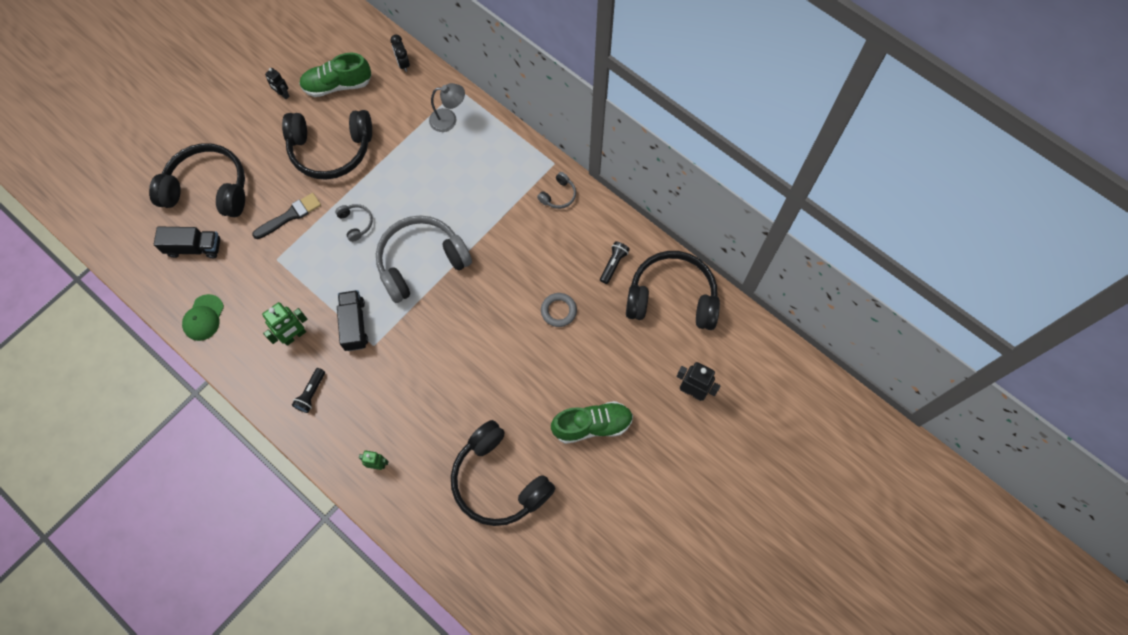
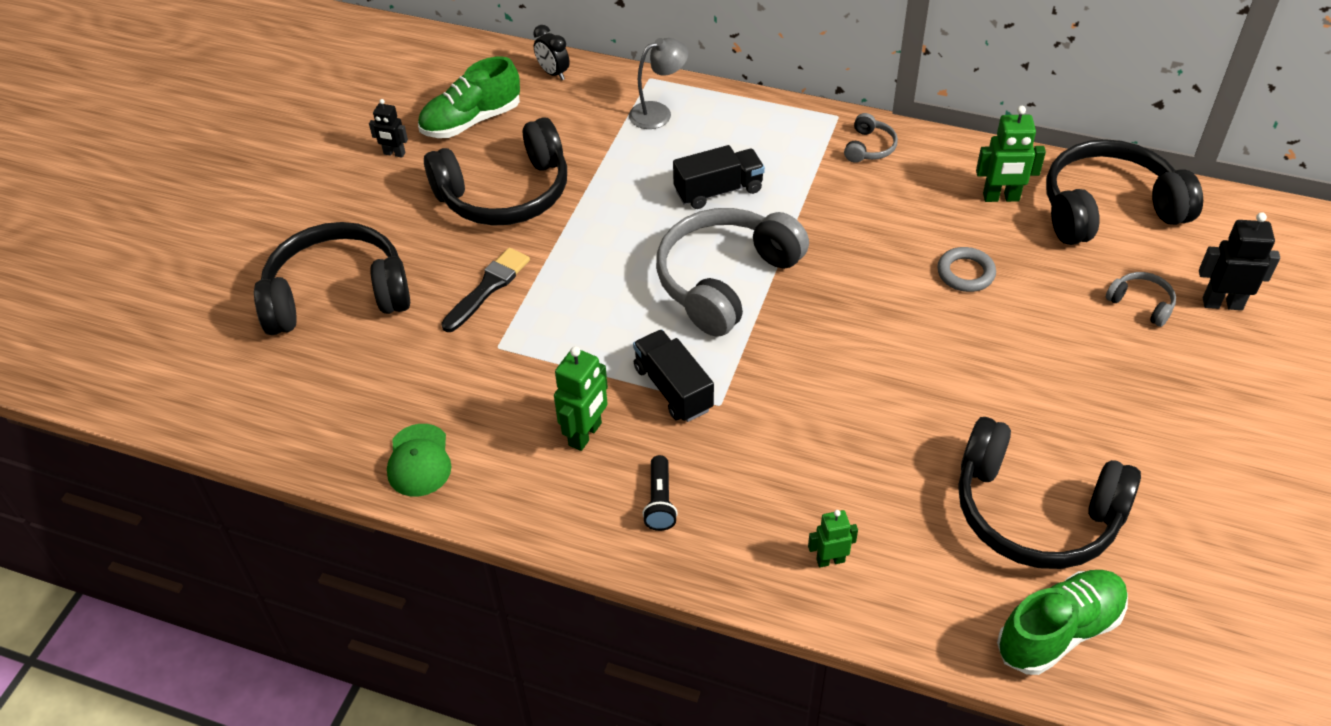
camera: 20 degrees left, 20 degrees down
(194, 248) = (353, 374): black truck -> black truck (718, 191)
(356, 223) = (596, 266): grey headphones -> grey headphones (1141, 304)
(592, 425) = (1117, 392): green shoe -> green shoe (1059, 631)
(613, 264) = (1001, 197): black flashlight -> green robot

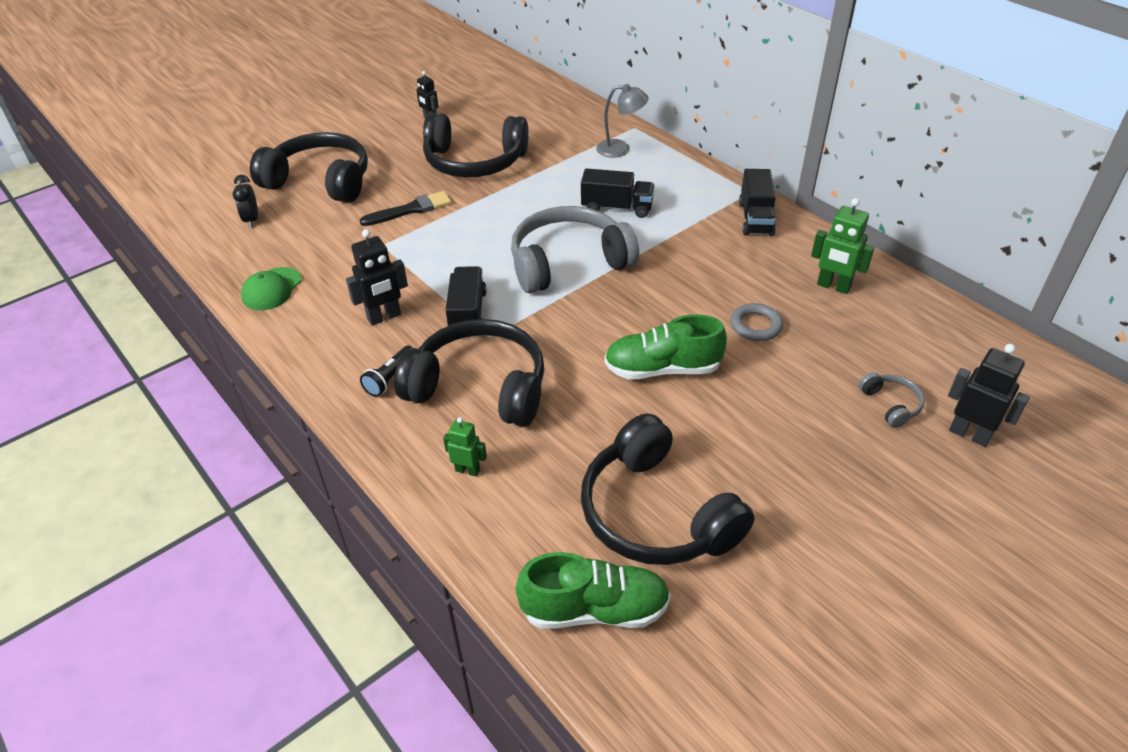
camera: 30 degrees right, 5 degrees down
(471, 121) = (494, 116): green shoe -> green shoe (662, 369)
(553, 73) = (572, 106): black clock -> black clock (251, 220)
(585, 434) = (384, 317): green robot -> black robot
(869, 147) = (755, 218): grey headphones -> black truck
(1108, 209) = (922, 327): black headphones -> black headphones (479, 387)

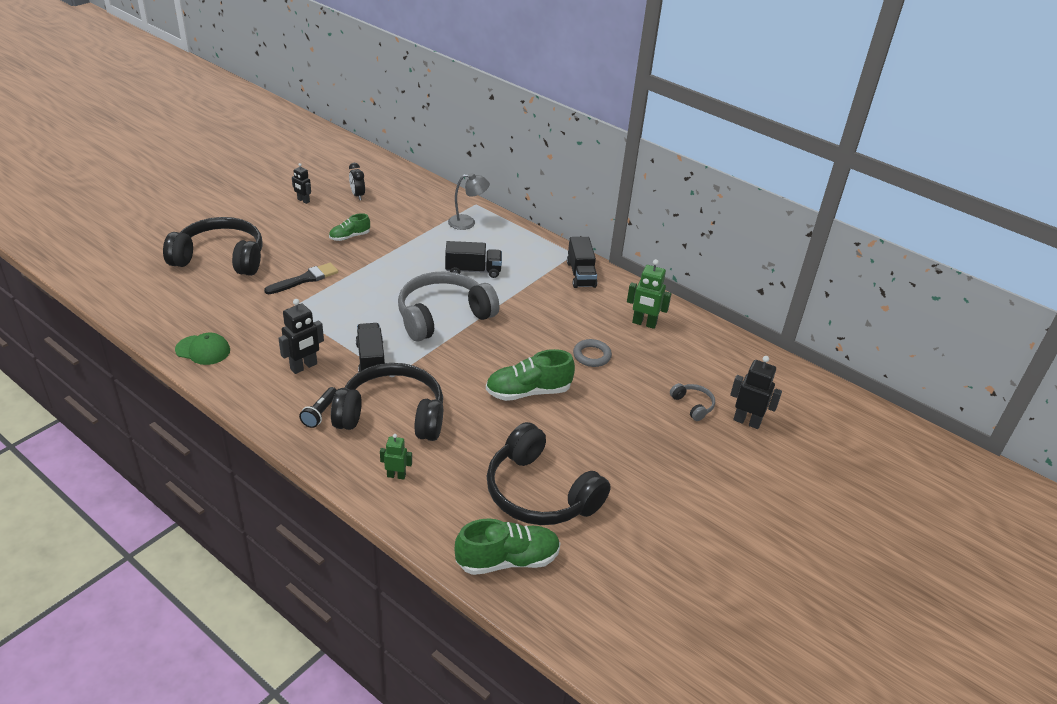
camera: 15 degrees left, 5 degrees down
(251, 220) = (169, 294): black clock -> black clock (357, 195)
(272, 289) = (203, 350): green cap -> green cap turned 90 degrees counterclockwise
(474, 161) = (349, 237): black headphones -> green shoe

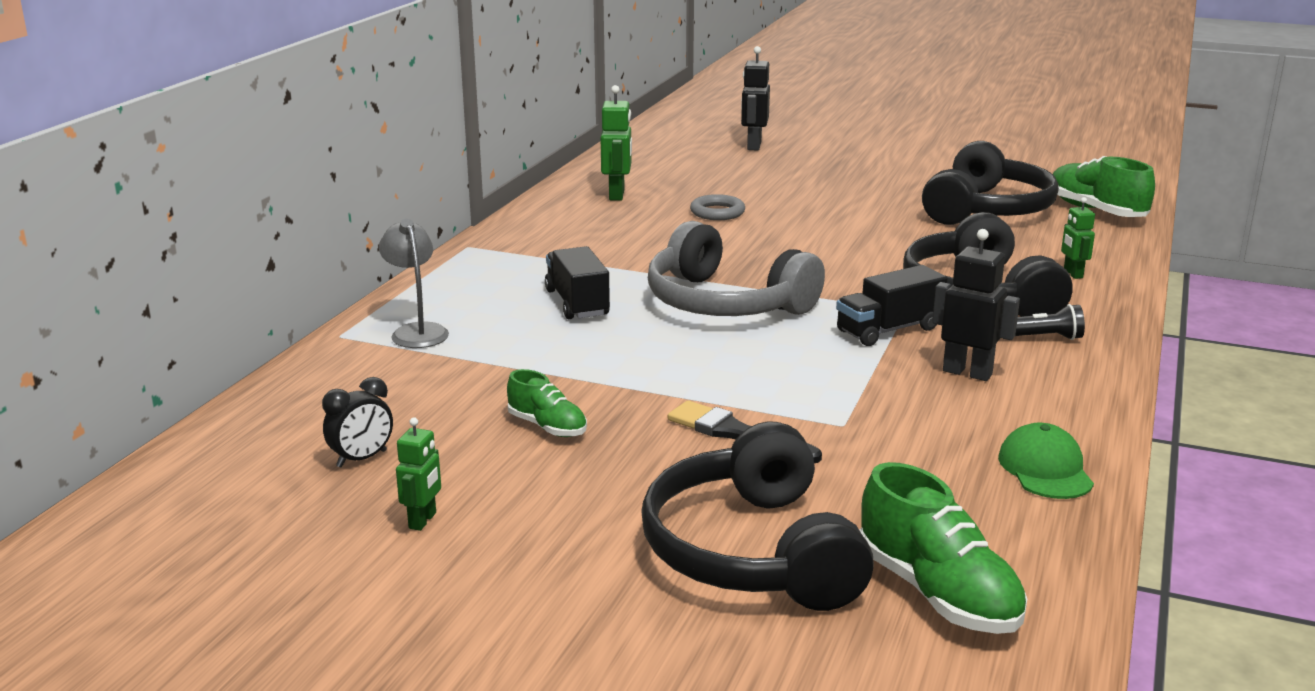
camera: 105 degrees left, 15 degrees down
(303, 201) = (423, 521): black robot -> green robot
(528, 392) = (830, 233): green shoe -> green shoe (937, 593)
(581, 274) = (526, 236): black truck -> none
(692, 405) = (755, 165): grey headphones -> none

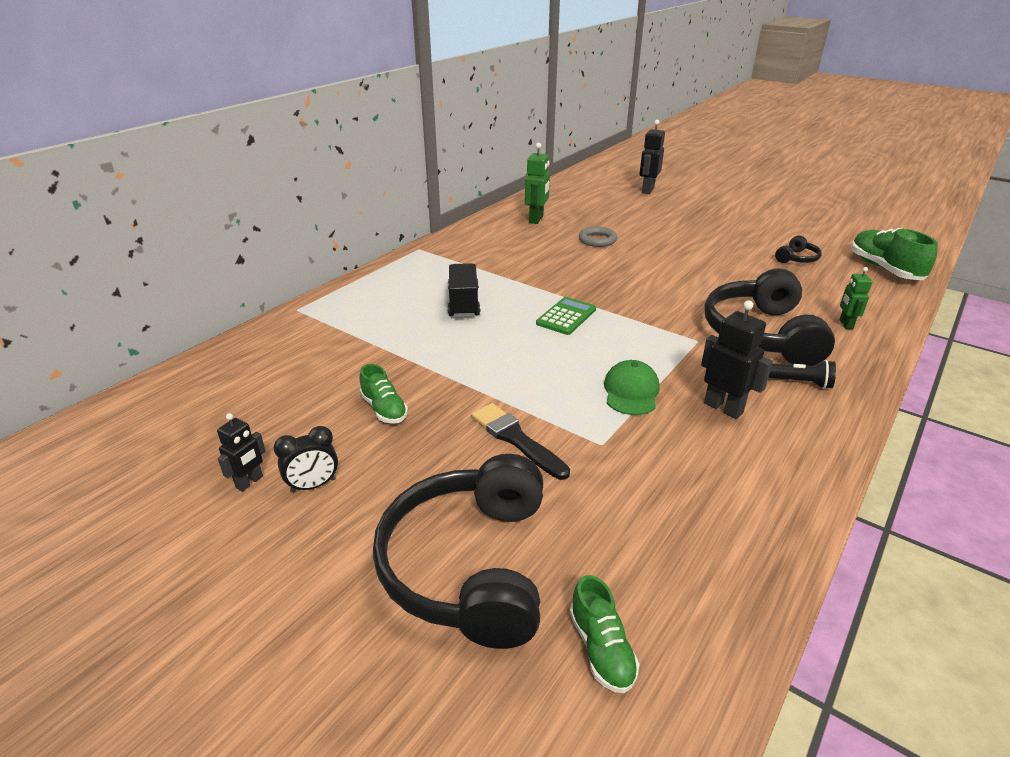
camera: 15 degrees right, 10 degrees up
(362, 459) = (245, 417): black clock -> black clock (313, 485)
(417, 331) = (346, 312): grey lamp -> none
(423, 521) = (250, 482): green robot -> black robot
(725, 303) = (566, 316): grey headphones -> green calculator
(889, 330) = (677, 357): black truck -> none
(937, 593) = (601, 648): green shoe -> green shoe, size x0.58
(986, 209) = (796, 258): black headphones -> black headphones, size x0.42
(1045, 469) = (752, 522): green cap -> green cap (631, 391)

